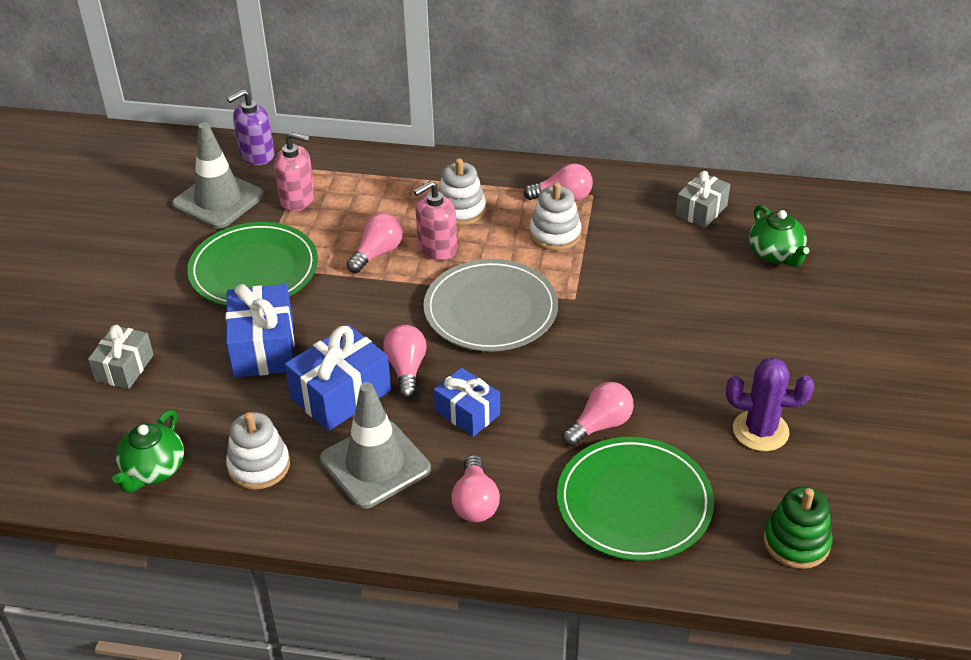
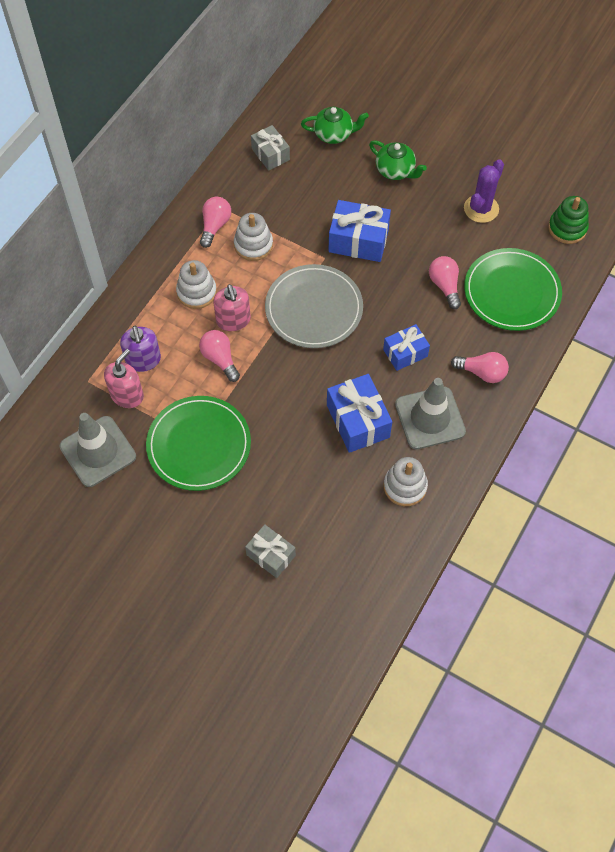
camera: 70 degrees left, 20 degrees up
(153, 470) = (383, 553): green teapot -> green teapot (395, 171)
(256, 155) = (50, 410): purple soap dispenser -> purple soap dispenser (143, 360)
(263, 347) = (290, 458): blue gift -> blue gift (358, 241)
(406, 369) = (350, 375): pink light bulb -> none

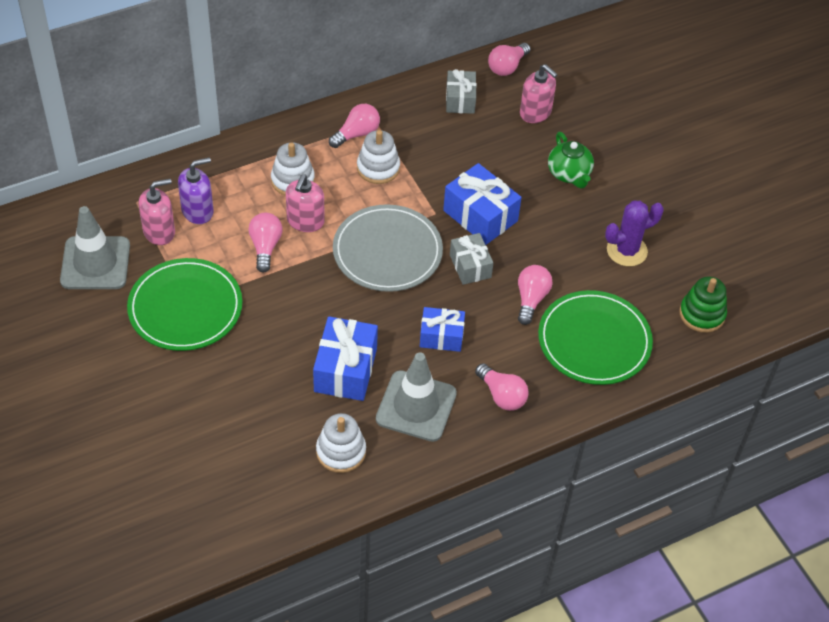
camera: 30 degrees right, 10 degrees down
(143, 360) = (197, 211): purple soap dispenser -> purple soap dispenser turned 135 degrees counterclockwise
(271, 555) = (168, 436): grey gift -> grey gift (470, 266)
(284, 108) = (507, 67): none -> pink light bulb
(334, 134) = (535, 113): green teapot -> pink soap dispenser

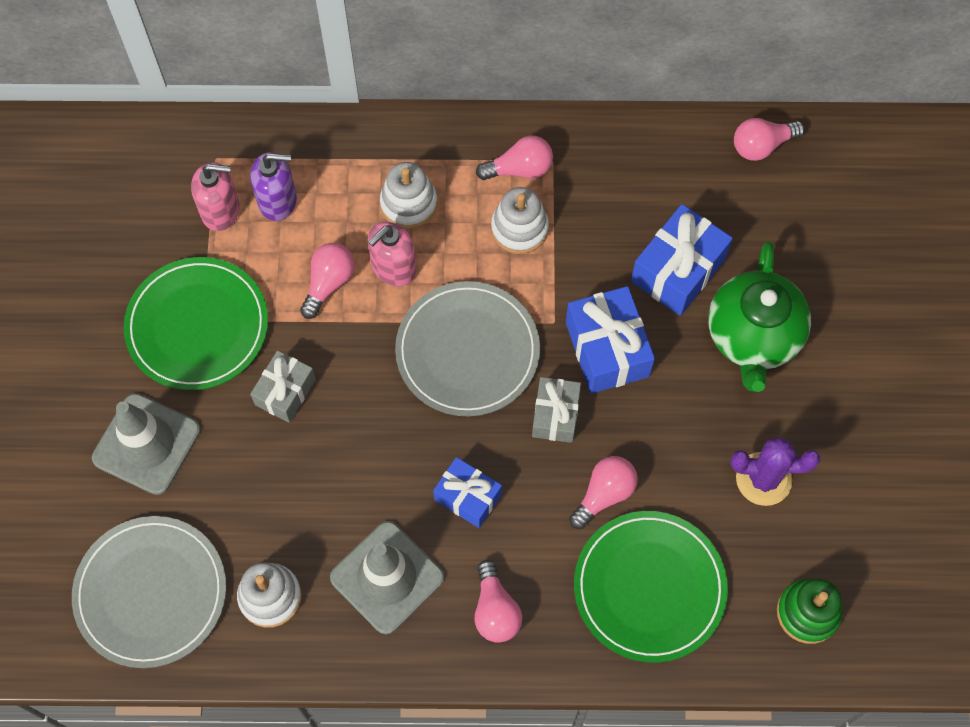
camera: 30 degrees right, 15 degrees up
(95, 263) = (129, 223): grey traffic cone -> grey traffic cone (146, 444)
(252, 485) = (151, 593): none -> grey plate
(345, 370) = (332, 491): blue gift -> blue gift (678, 270)
(460, 100) = (674, 171): grey gift -> grey gift (285, 392)
(535, 113) = (760, 228): pink soap dispenser -> none
(569, 174) = (753, 336): green teapot -> green teapot, size x1.60

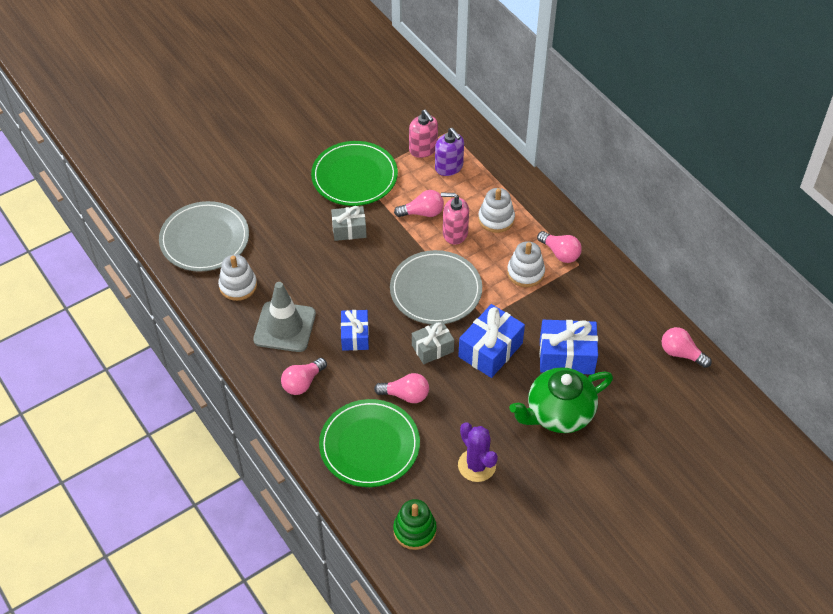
camera: 55 degrees right, 15 degrees down
(146, 444) = (277, 193): grey traffic cone -> none

